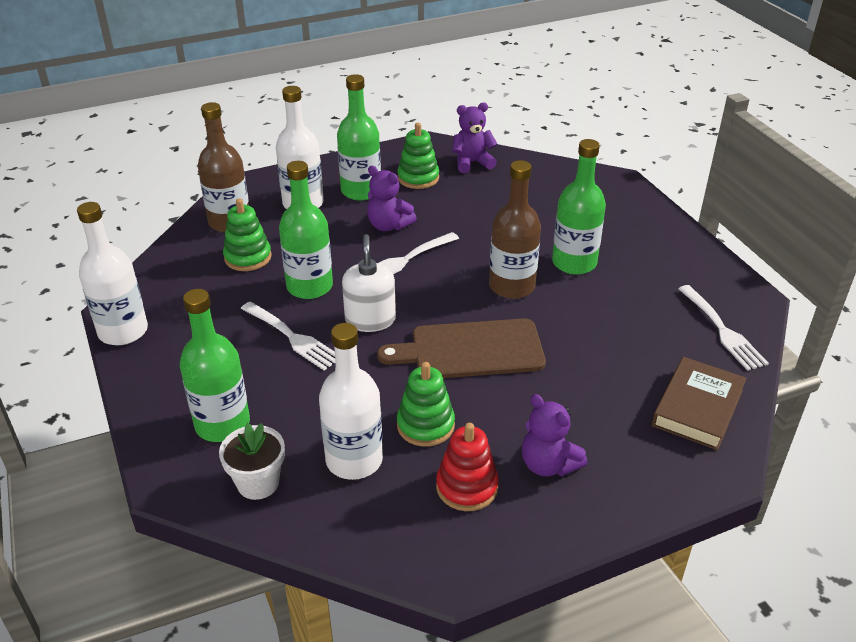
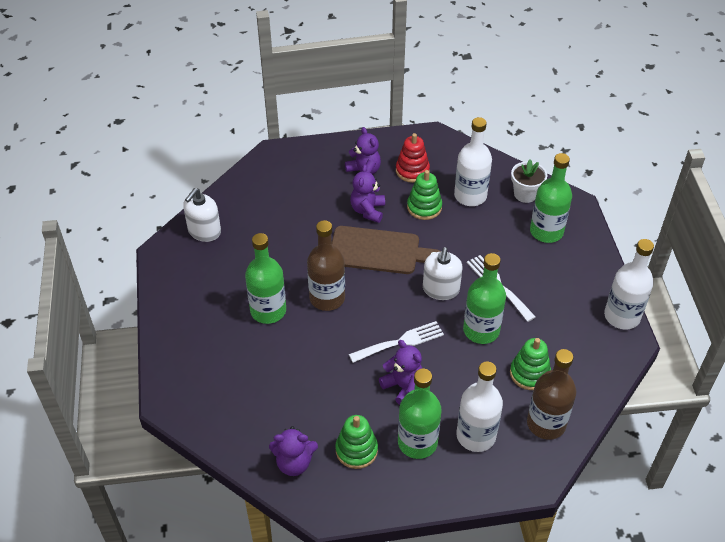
camera: 165 degrees left, 10 degrees up
(512, 403) = (368, 210): none -> purple teddy bear
(697, 408) = (260, 186): brown book -> none
(723, 330) = (204, 231): white fork -> white soap dispenser

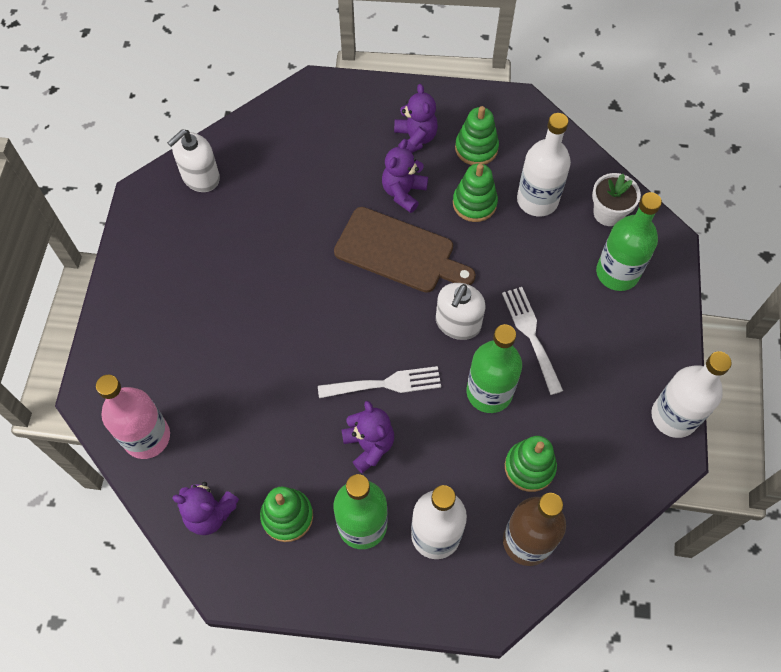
camera: 15 degrees right, 15 degrees up
(224, 421) = (147, 437): none -> pink bottle
(268, 310) = (242, 302): green bottle -> none
(327, 298) = (316, 302): brown bottle -> none
(412, 171) = (476, 148): red stacking toy -> green stacking toy

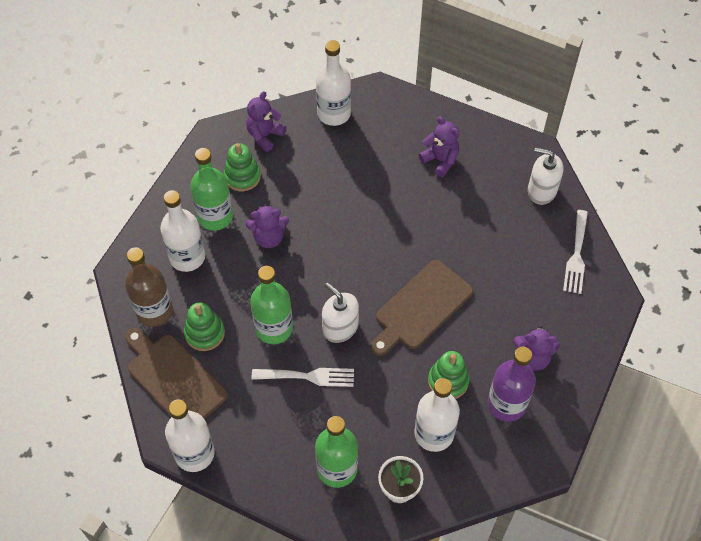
camera: 110 degrees right, 5 degrees down
(147, 437) = (334, 114): pink bottle -> white bottle
(200, 177) = (541, 190): white soap dispenser -> white soap dispenser turned 45 degrees counterclockwise
(385, 384) = (311, 262): white fork -> white fork (576, 255)
(403, 192) = (478, 330): purple teddy bear -> purple teddy bear (440, 160)
(476, 148) = (506, 404): green stacking toy -> purple bottle
(601, 477) = (174, 378): none -> brown cutting board

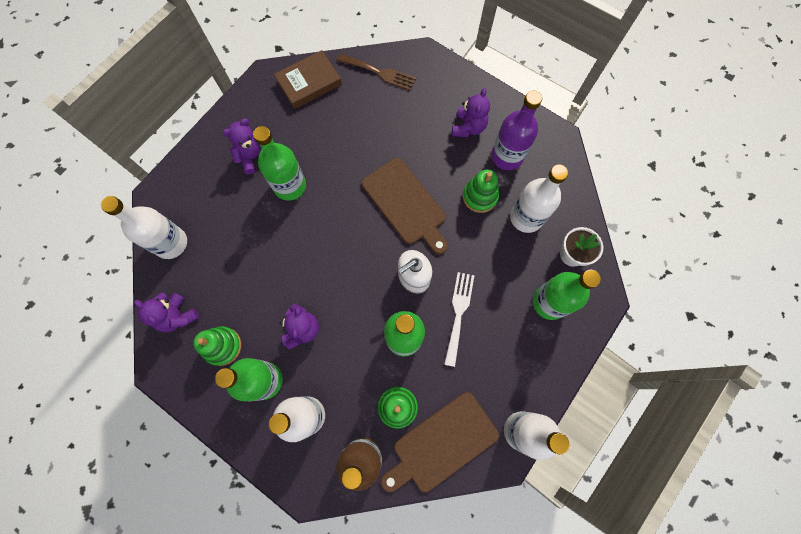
camera: 80 degrees left, 15 degrees up
(416, 197) = (290, 186): none -> green bottle
(541, 190) = (309, 83): white soap dispenser -> brown book
(576, 255) = (379, 72): white fork -> brown fork

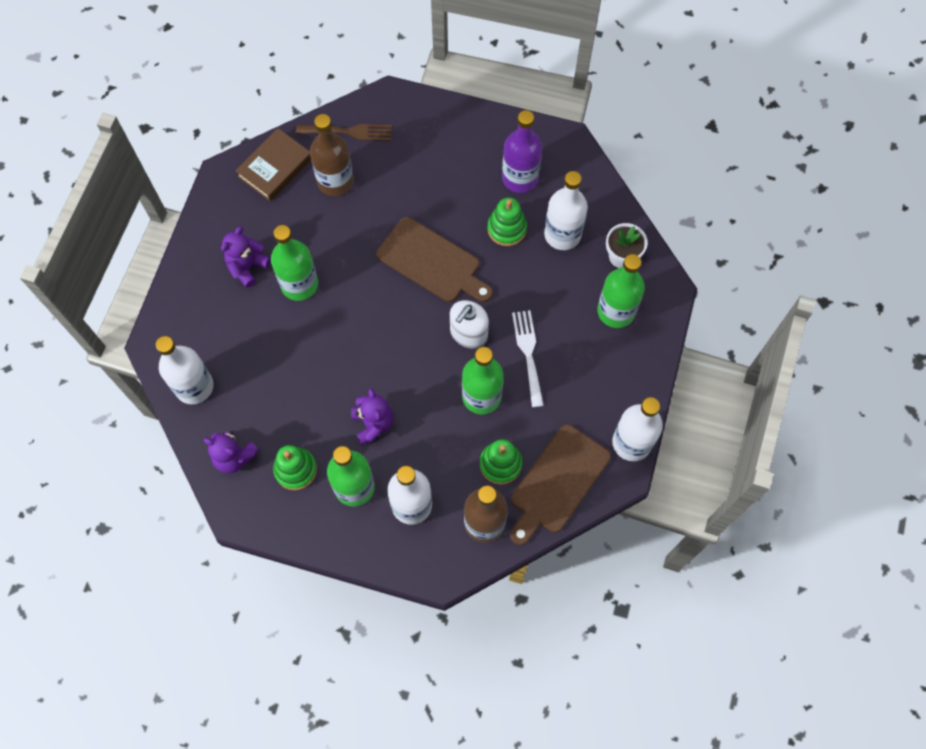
camera: 20 degrees left, 5 degrees down
(353, 110) = (335, 181): none -> brown bottle
(468, 127) = (468, 160): purple teddy bear -> none

